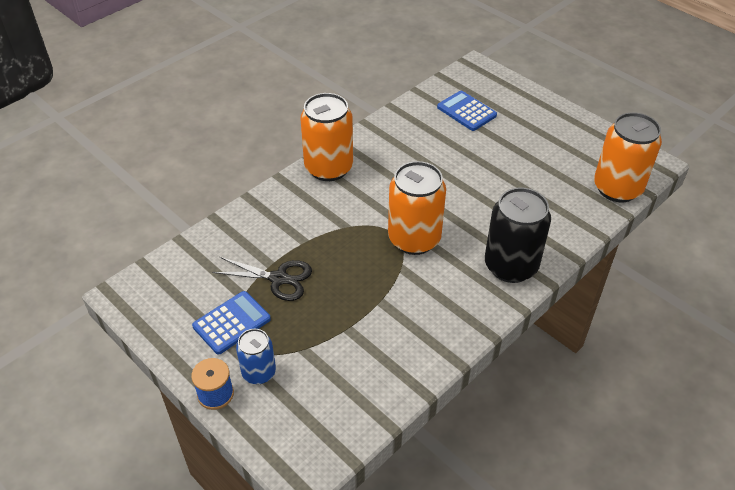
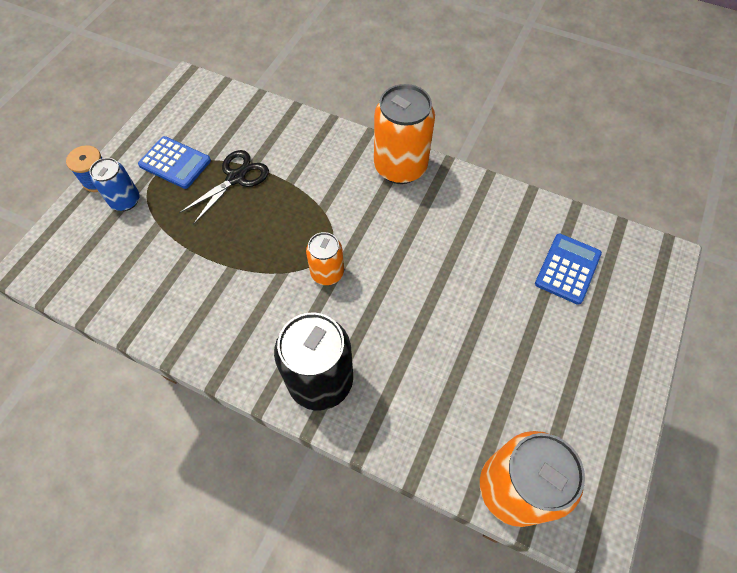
camera: 70 degrees right, 15 degrees up
(278, 278) = (236, 178): black scissors -> black scissors turned 135 degrees counterclockwise
(414, 239) = (327, 273): orange can -> orange can, size x0.56

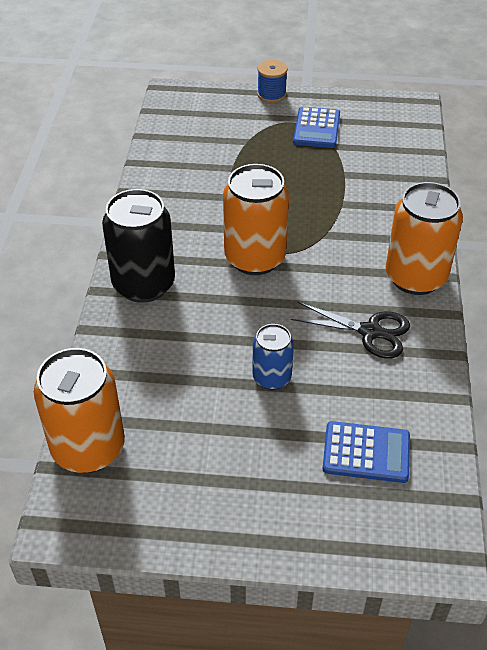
camera: 70 degrees right, 15 degrees down
(125, 201) = (260, 116): blue can -> blue can (272, 377)
(236, 178) = (324, 169): black scissors -> black scissors (370, 332)
(327, 273) = (255, 258): orange can -> orange can, size x1.77

